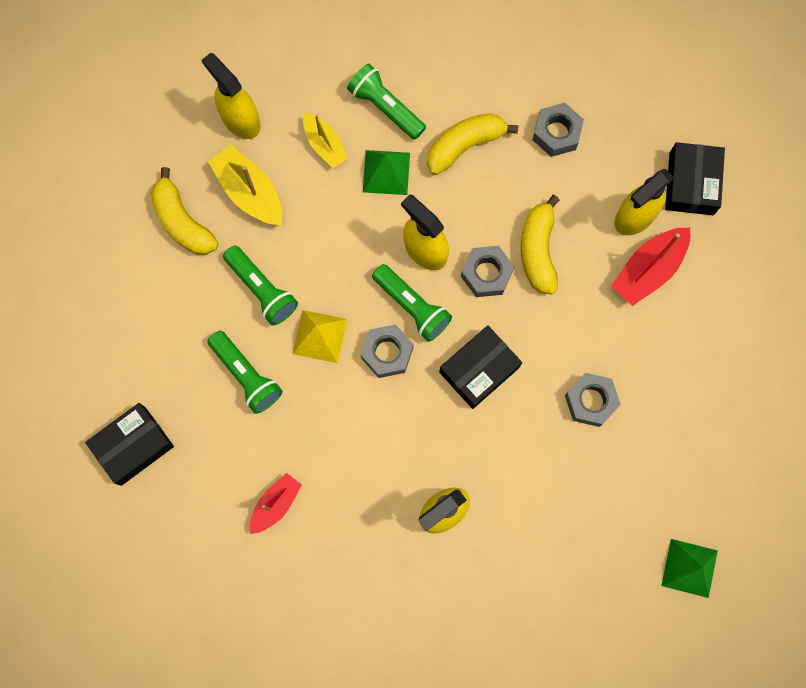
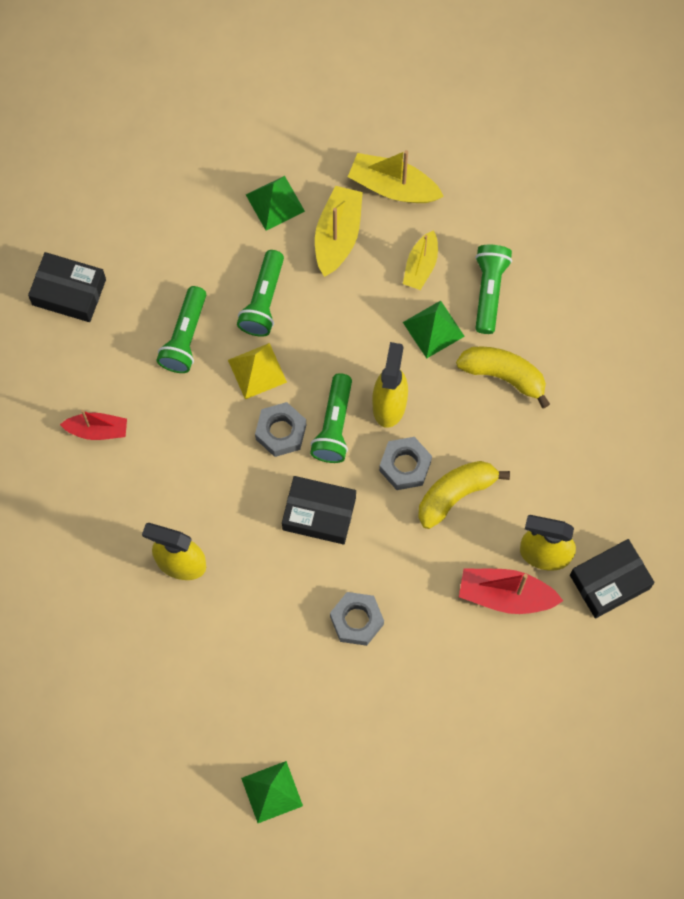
camera: 55 degrees right, 5 degrees down
(182, 222) = (275, 203): yellow banana -> green pyramid
(240, 119) = (393, 187): yellow spray bottle -> yellow boat
(556, 133) = (570, 442): grey nut -> none

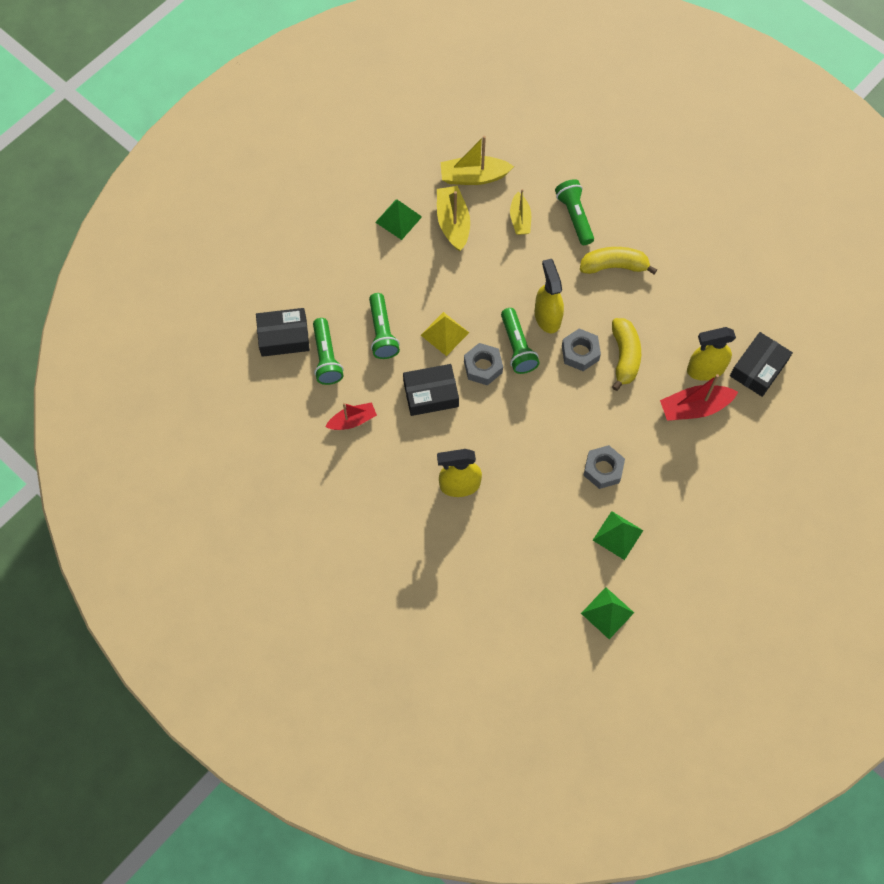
camera: 25 degrees left, 5 degrees down
(263, 301) = (424, 286): green flashlight -> green flashlight (326, 358)
(319, 513) = (538, 409): black box -> black box (431, 394)
(433, 329) = (550, 256): green pyramid -> green pyramid (617, 535)
(455, 494) = (624, 356): yellow banana -> yellow banana turned 150 degrees clockwise

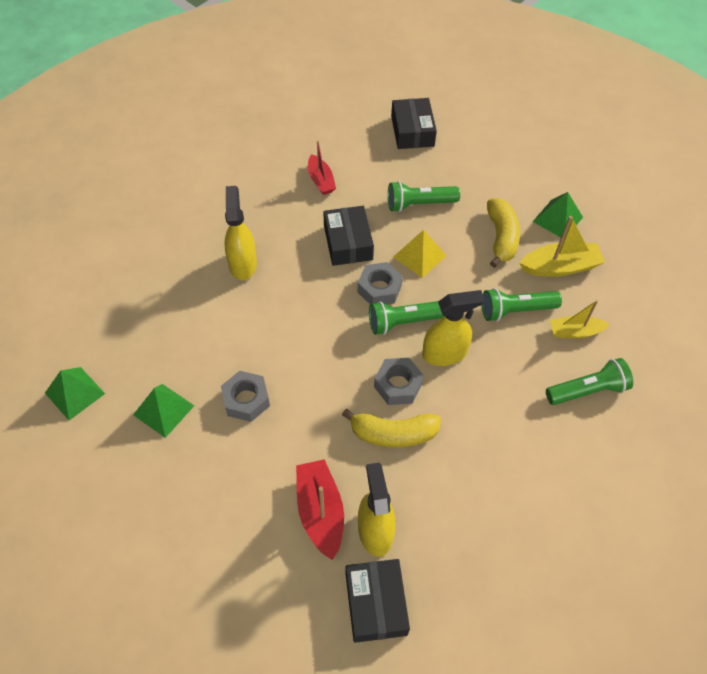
camera: 90 degrees right, 10 degrees down
(326, 358) = (390, 161): green flashlight -> green flashlight (515, 310)
(474, 177) = (626, 288): yellow boat -> none
(614, 266) = (521, 431): yellow banana -> yellow banana (501, 237)
(758, 368) = (376, 603): black box -> black box turned 45 degrees clockwise

